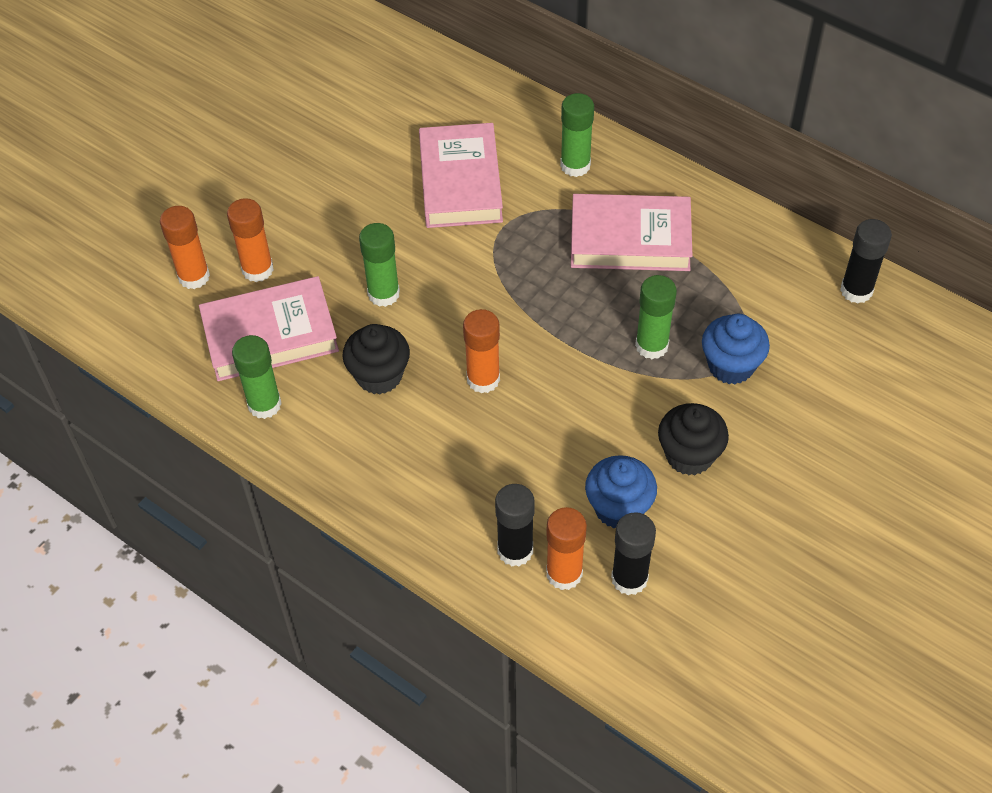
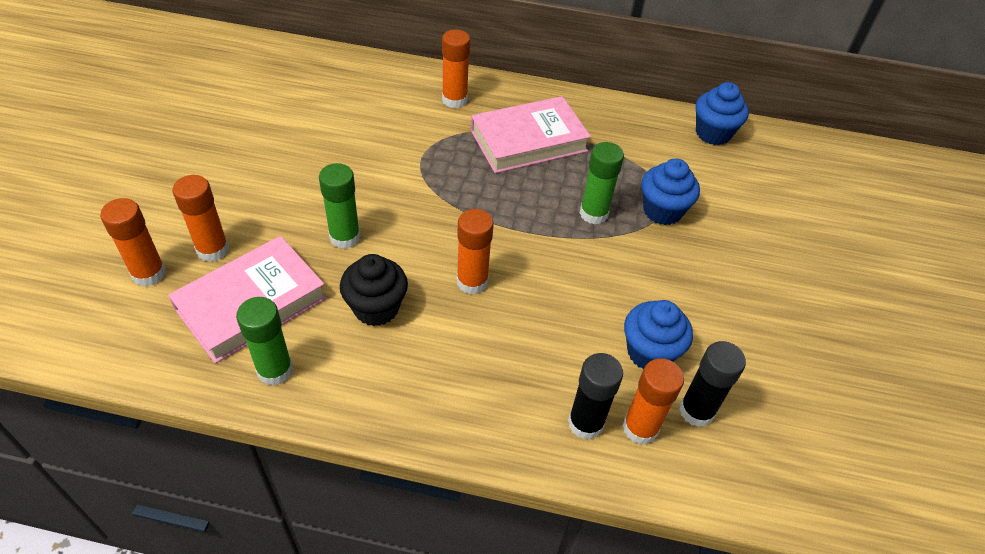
camera: 30 degrees left, 5 degrees down
(460, 182) = (367, 133): pink book -> none
(575, 165) = (454, 100): green glue stick -> orange glue stick
(689, 455) = (676, 289): black cupcake -> none
(856, 290) = (713, 133): black glue stick -> blue cupcake

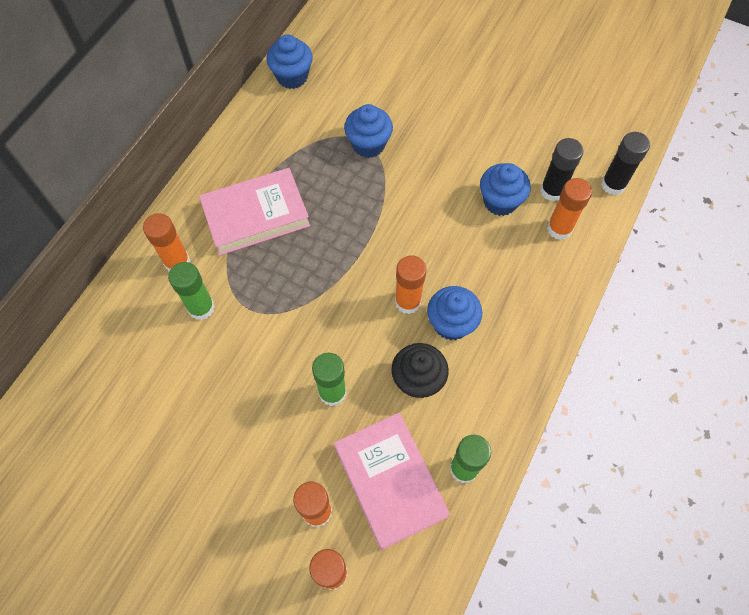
camera: 70 degrees left, 15 degrees up
(457, 328) = (451, 323): none -> blue cupcake
(528, 141) = (256, 215): pink book -> pink book turned 75 degrees clockwise
(585, 423) = (550, 260): black glue stick -> black glue stick (613, 185)
(593, 213) = (358, 193): green glue stick -> green glue stick (201, 308)

